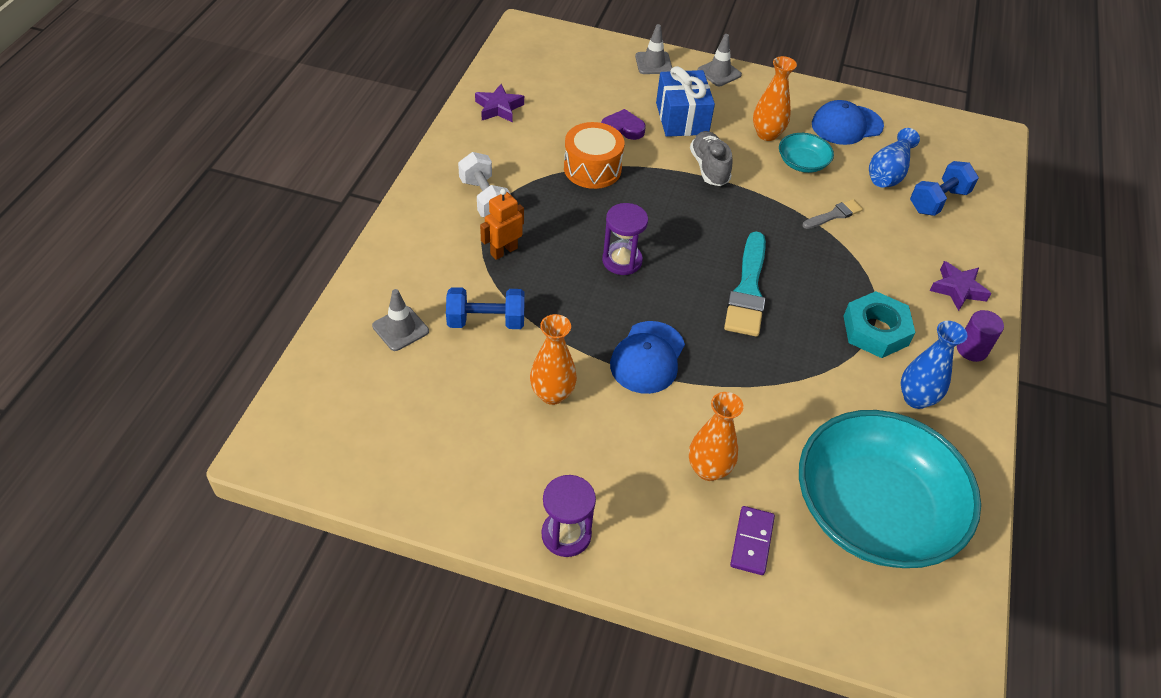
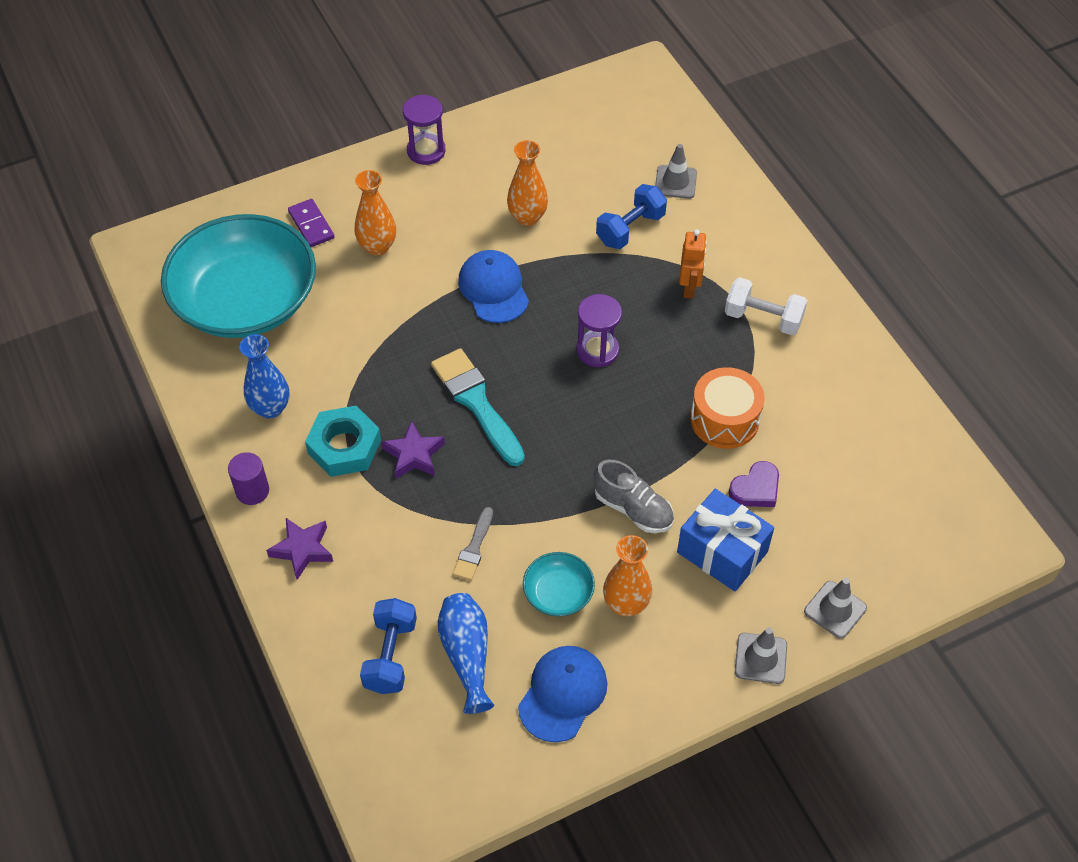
camera: 140 degrees right, 5 degrees up
(499, 108) = (882, 417): purple star -> purple star (414, 455)

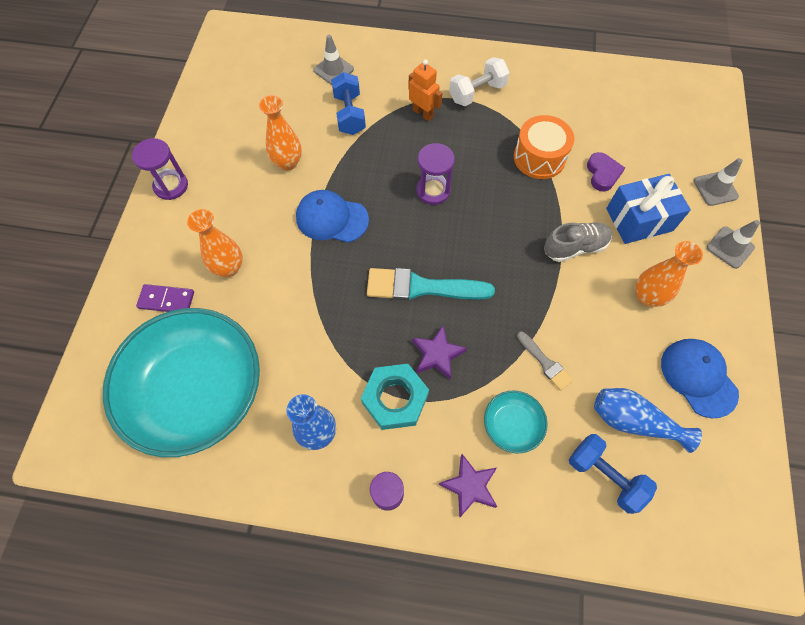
camera: 55 degrees left, 10 degrees up
(558, 593) = (615, 331): turquoise bowl -> turquoise bowl (512, 425)

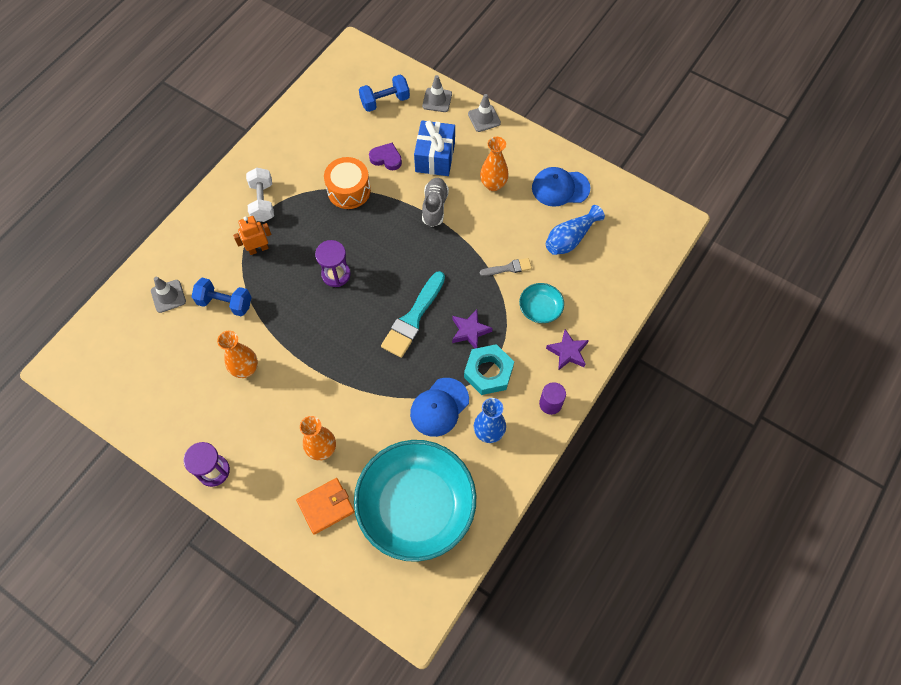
camera: 65 degrees left, 0 degrees up
(166, 300) = (326, 506): purple domino -> orange wallet
(331, 218) = (319, 356): blue cap -> blue cap (439, 407)
(604, 476) = (595, 272): blue dumbbell -> blue dumbbell (385, 101)

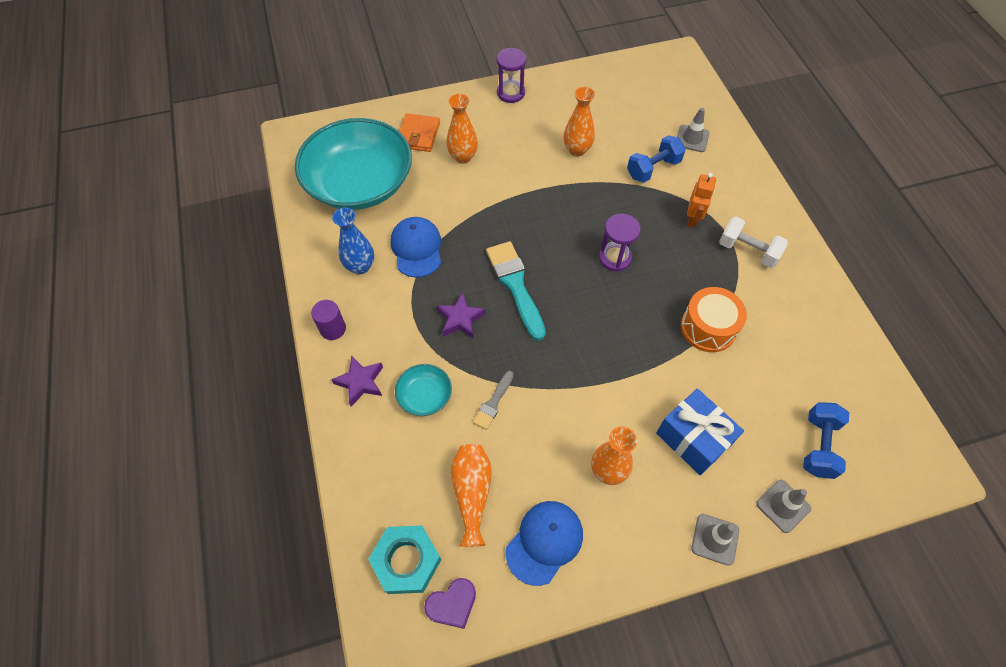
camera: 130 degrees right, 5 degrees down
(386, 158) = (727, 389): purple heart -> purple heart (452, 604)
(434, 207) = (625, 390): grey shoe -> none
(488, 372) = (409, 304): turquoise nut -> turquoise nut (406, 561)
(570, 238) = (472, 493): blue vase -> orange vase

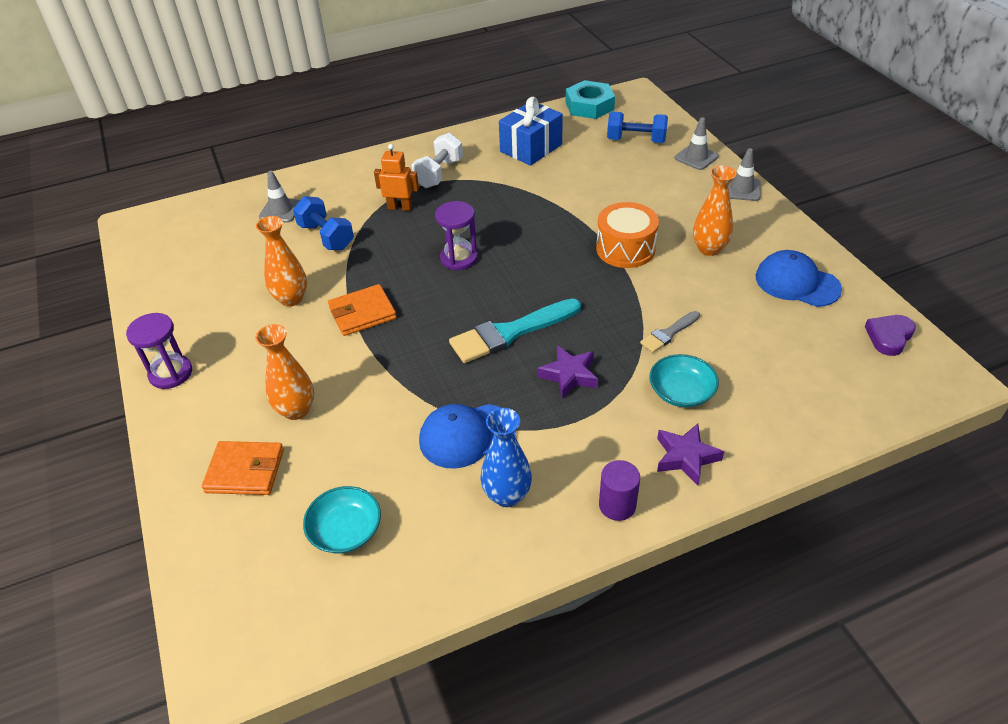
camera: 95 degrees left, 15 degrees down
(359, 183) = (346, 530): turquoise bowl -> turquoise bowl, size x0.42
(406, 561) = (870, 376): turquoise nut -> turquoise nut (589, 106)
(452, 604) = (889, 337): purple heart -> purple heart turned 105 degrees counterclockwise
(472, 493) = (776, 337): orange vase -> none
(493, 403) = (668, 333): grey brush -> grey brush turned 120 degrees clockwise
(554, 192) = (362, 313): none -> orange wallet
(693, 439) = (656, 202): blue gift -> blue gift (531, 148)
(708, 328) = (535, 196): orange drum -> orange drum (625, 249)

